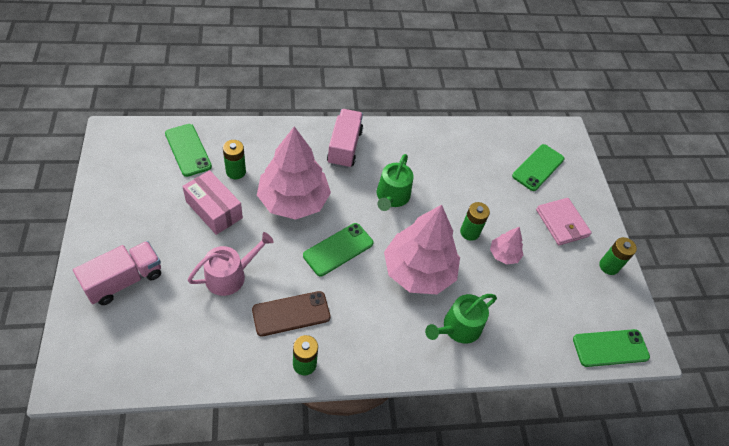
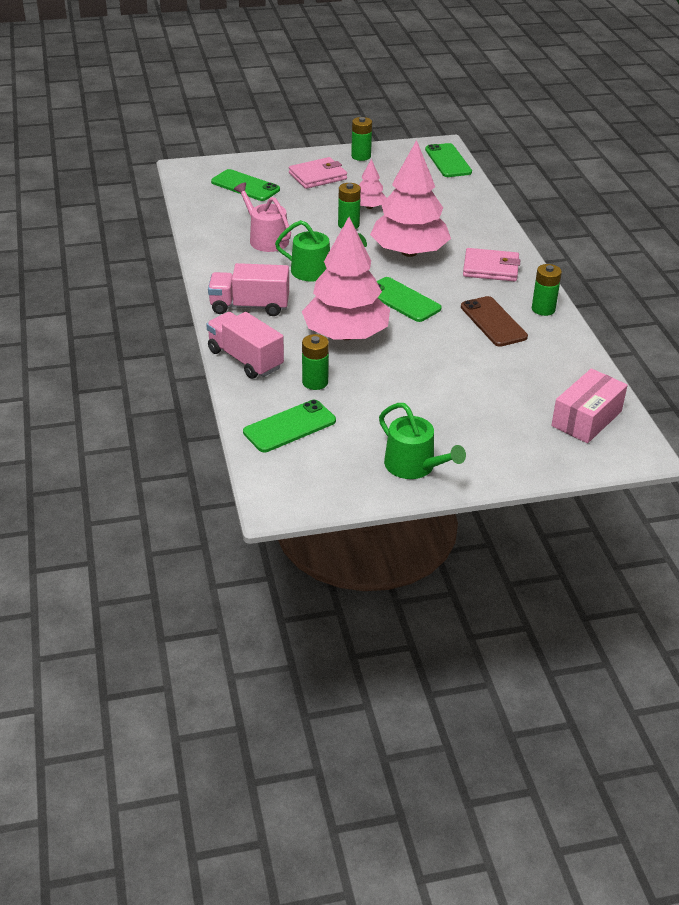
camera: 90 degrees left, 15 degrees down
(124, 280) = (506, 439): pink truck -> pink truck (245, 359)
(214, 210) = (380, 390): pink box -> pink box (586, 419)
(230, 275) = (466, 365): pink watering can -> pink watering can (266, 239)
(384, 335) = (490, 268): none -> pink wallet
(458, 328) = (463, 230): green watering can -> green watering can (414, 466)

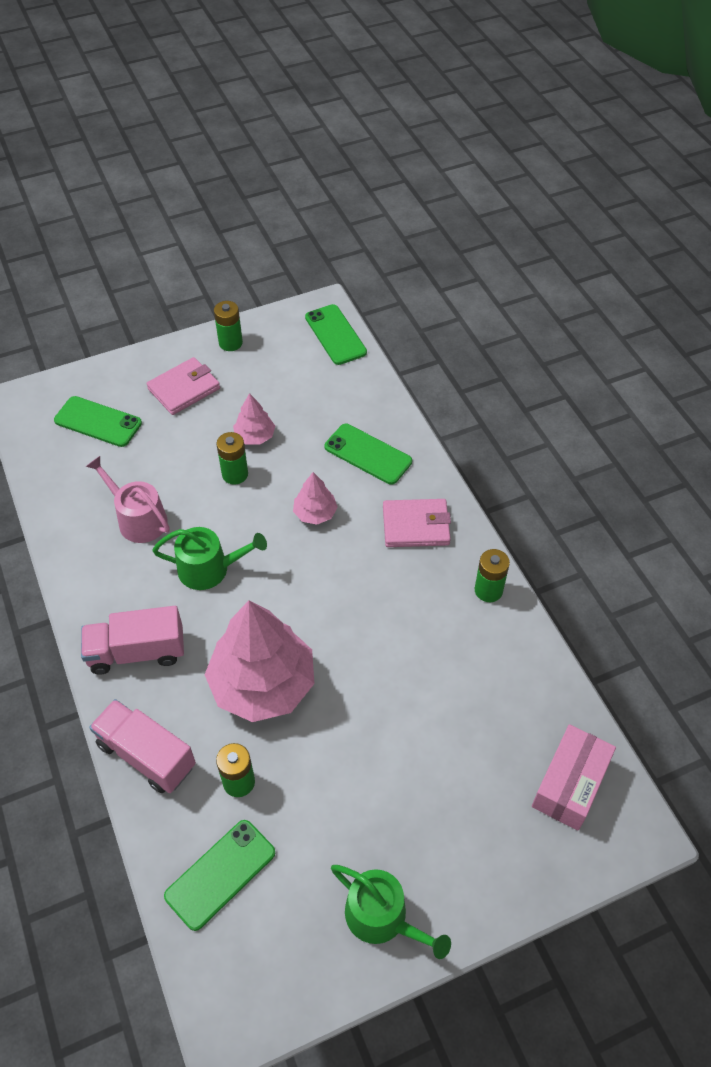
camera: 10 degrees left, 15 degrees up
(402, 300) = (321, 604): green phone -> green phone (368, 454)
(409, 252) = (315, 513): pink tree -> pink tree, size x0.46
(493, 322) = (434, 625): brown phone -> none

